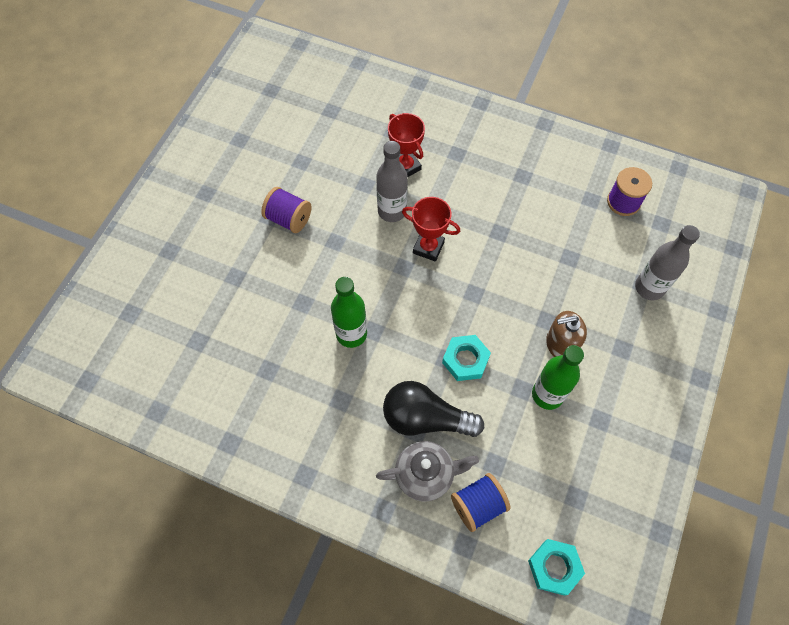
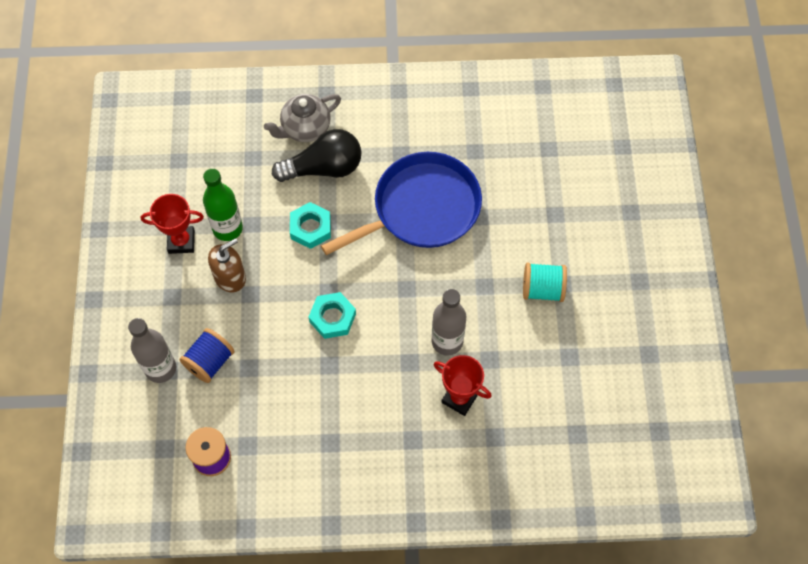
camera: 155 degrees right, 0 degrees up
(289, 219) = (542, 289): purple spool -> turquoise spool
(351, 334) = (421, 208): green bottle -> blue pan
(428, 247) = (392, 318): red trophy -> red trophy (181, 241)
(478, 505) = (254, 124): blue spool -> blue spool (210, 362)
(554, 567) = (181, 108): turquoise nut -> turquoise nut (332, 317)

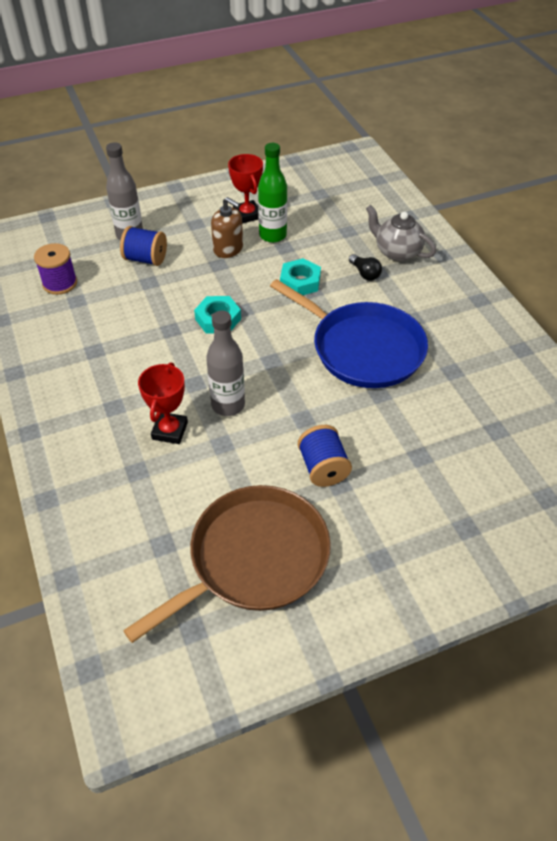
camera: 70 degrees right, 15 degrees down
(323, 168) = (365, 274): black light bulb -> black light bulb, size x0.49
(542, 289) = (323, 468): turquoise spool -> blue spool
(612, 370) = (253, 559): none -> brown pan

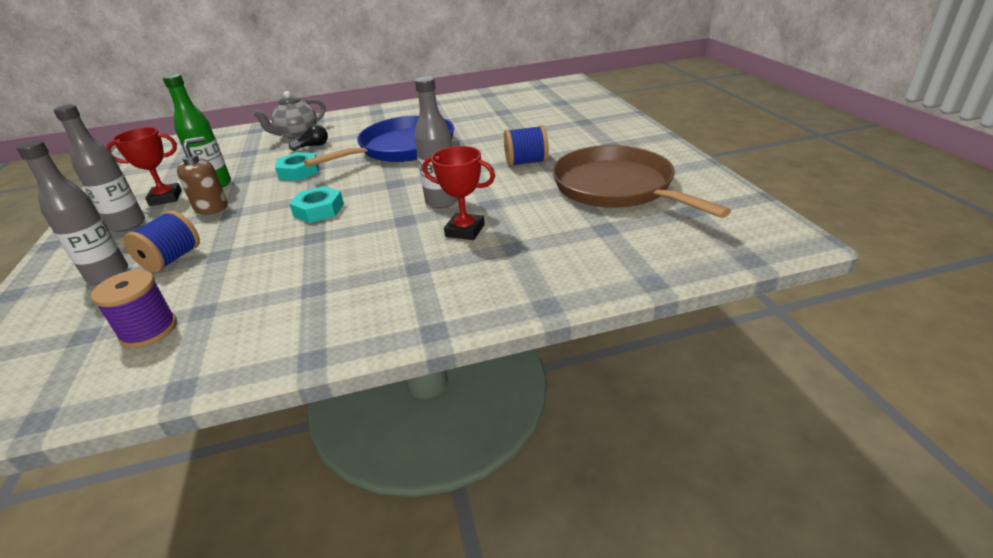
camera: 80 degrees left, 15 degrees down
(201, 213) = (128, 225): none -> grey bottle

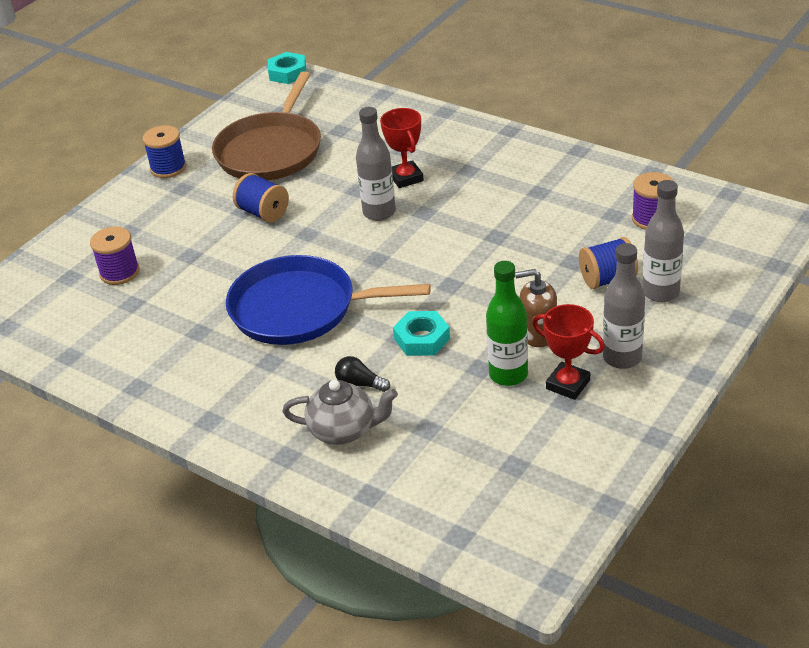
camera: 130 degrees left, 5 degrees up
(319, 210) = (464, 265): turquoise nut -> turquoise nut (287, 73)
(540, 113) = (119, 272): none -> purple spool
(652, 146) = (168, 168): none -> blue spool

